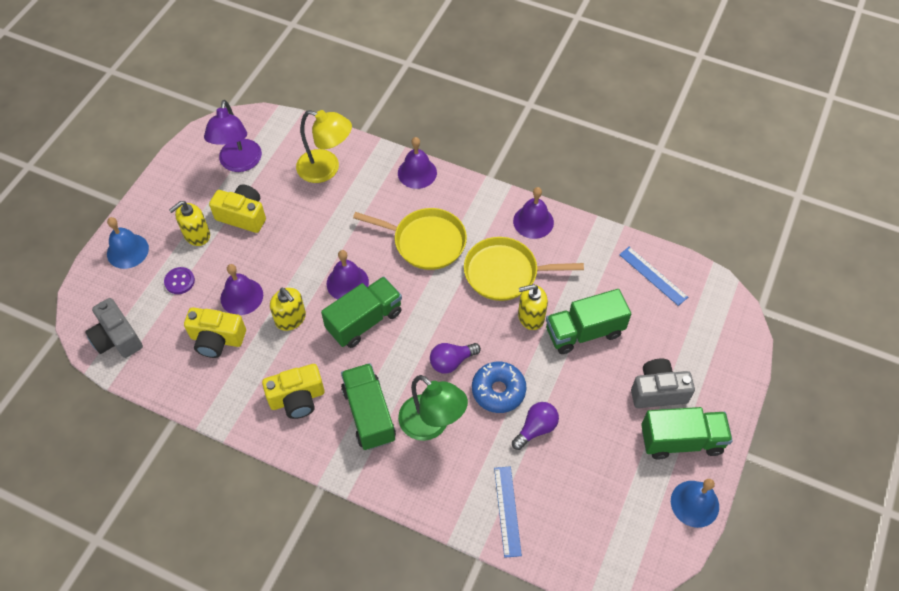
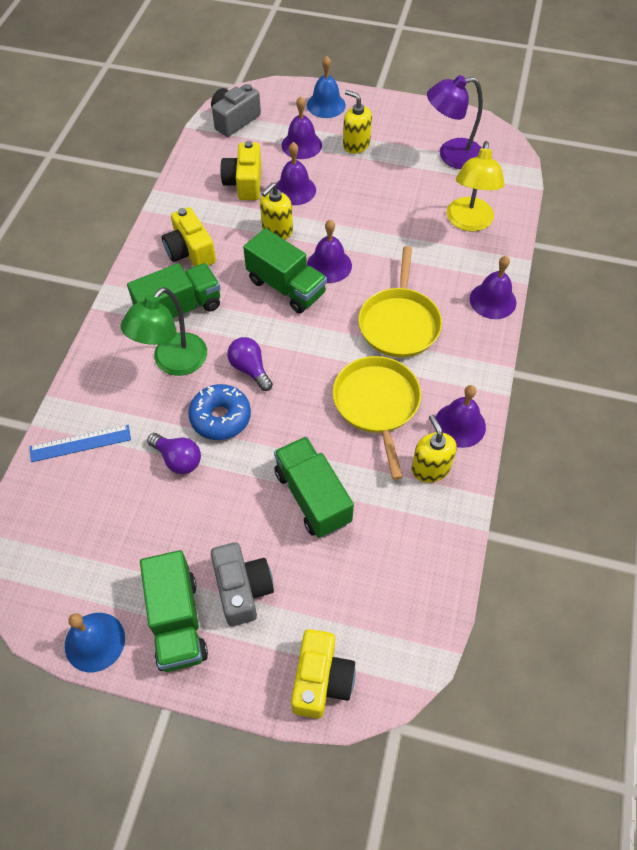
camera: 80 degrees right, 0 degrees up
(179, 281) = (301, 145): purple button -> purple bell
(243, 216) = (388, 171): yellow camera -> yellow camera (321, 680)
(530, 316) = (322, 438): yellow soap dispenser -> yellow soap dispenser (430, 468)
(653, 275) = (415, 572): blue ruler -> none

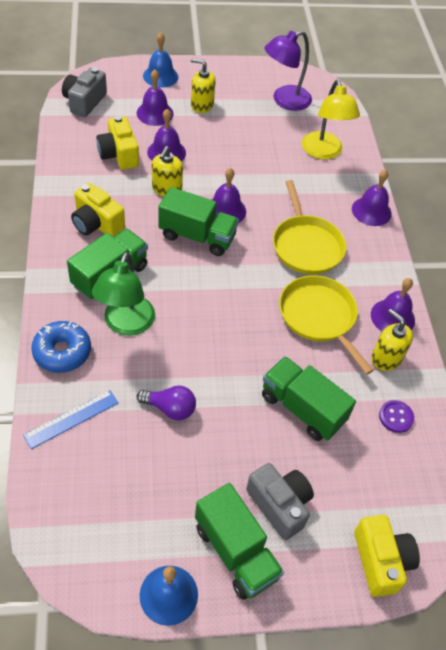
camera: 25 degrees left, 5 degrees down
(220, 417) = (191, 361): blue donut -> blue donut (62, 352)
(250, 369) = (198, 313): purple light bulb -> none
(410, 535) = (396, 417): none -> purple button

